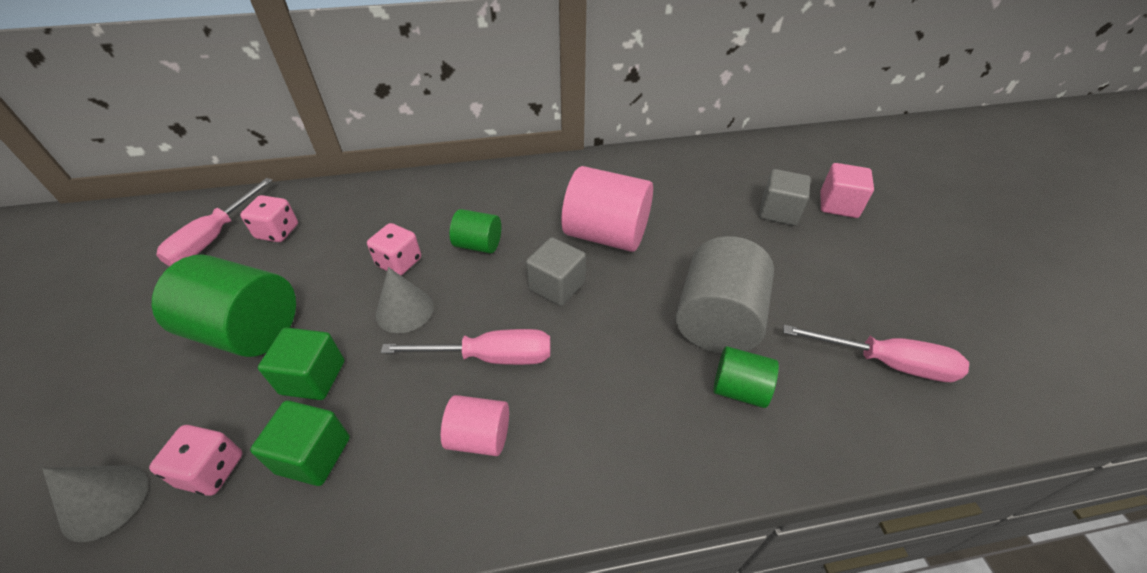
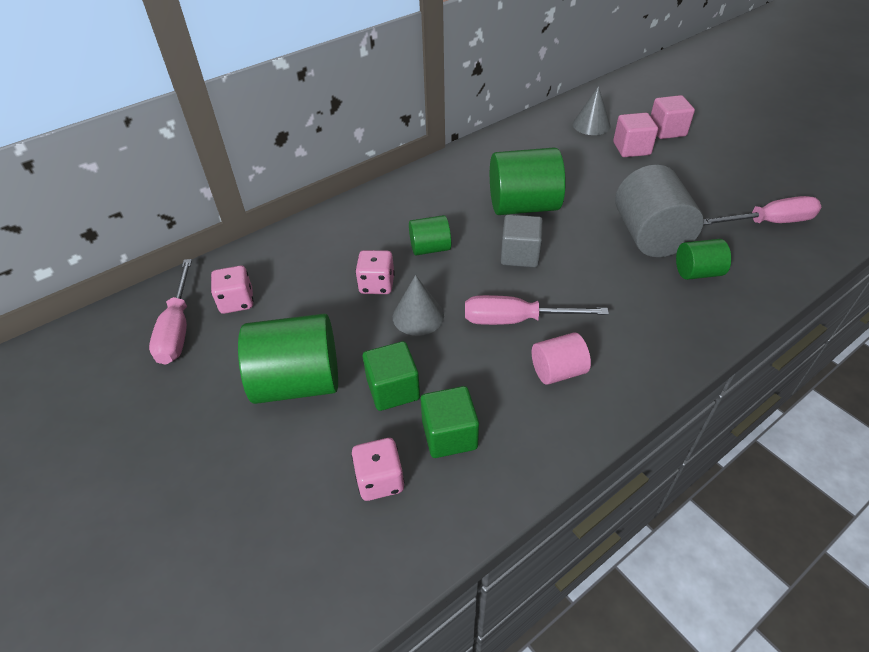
camera: 25 degrees left, 0 degrees up
(105, 501) = (314, 538): grey cone -> grey cone (591, 125)
(490, 357) = (516, 320): pink screwdriver -> pink screwdriver turned 150 degrees counterclockwise
(606, 235) = (523, 206): pink cylinder -> green cylinder
(778, 212) = (631, 148): grey cube -> pink cube

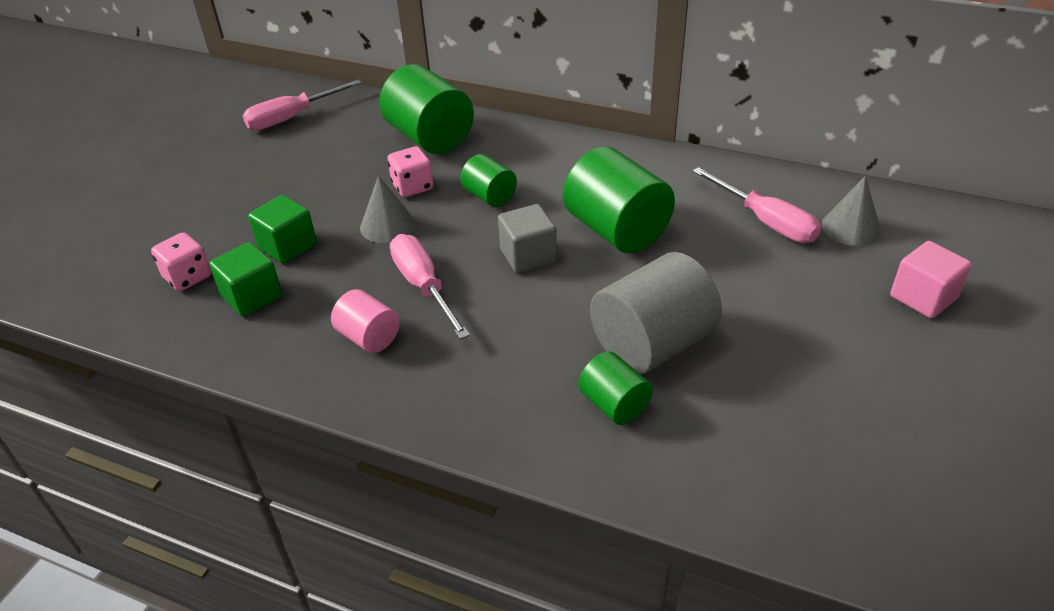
camera: 60 degrees right, 5 degrees down
(237, 302) = (339, 129): pink dice -> none
(298, 382) = (268, 195): green cylinder -> green cylinder (430, 138)
(631, 148) = (835, 277): pink cube -> none
(768, 222) = (794, 454): pink screwdriver -> pink screwdriver (765, 221)

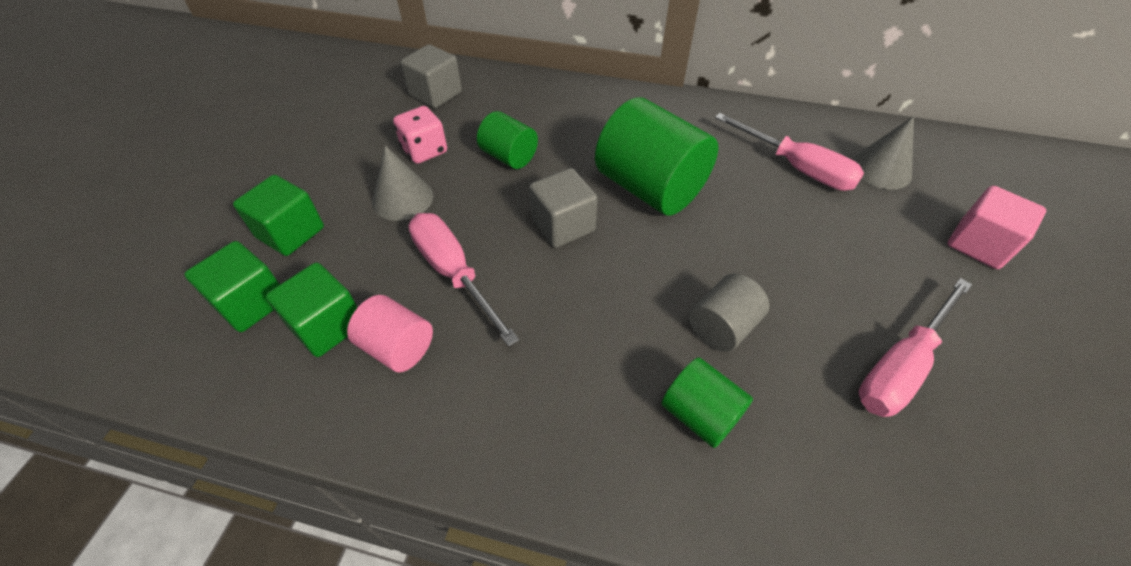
camera: 10 degrees left, 10 degrees up
(188, 277) = (171, 282): pink dice -> none
(292, 118) = (286, 79): pink screwdriver -> pink screwdriver (901, 366)
(313, 317) = (327, 325): none -> green cube
(430, 138) = (436, 94): green cylinder -> grey cube
(652, 344) = (722, 327): grey cylinder -> grey cylinder, size x0.54

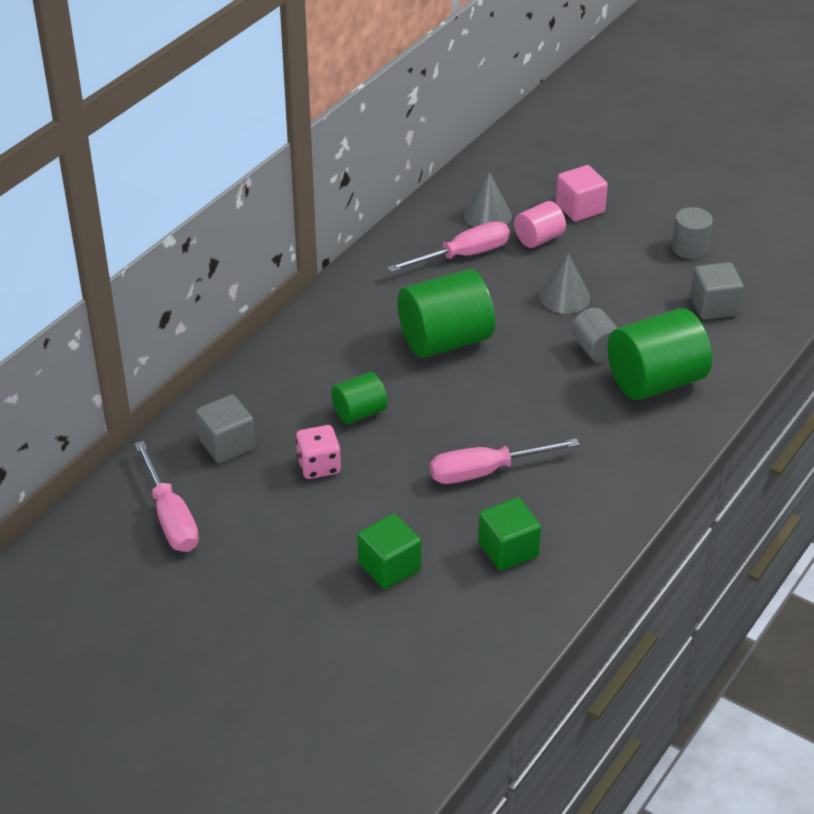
camera: 70 degrees left, 10 degrees down
(251, 303) = (464, 594): green cube -> none
(398, 347) = (546, 512): pink cylinder -> pink cylinder (539, 238)
(402, 198) = (381, 490): grey cone -> grey cone (564, 297)
(563, 225) = (463, 400): grey cube -> grey cube (714, 306)
(700, 414) = (655, 381): green cylinder -> green cylinder, size x1.84
(901, 366) = (655, 287): pink screwdriver -> pink screwdriver (170, 517)
(1025, 390) = (689, 248): none -> grey cylinder

